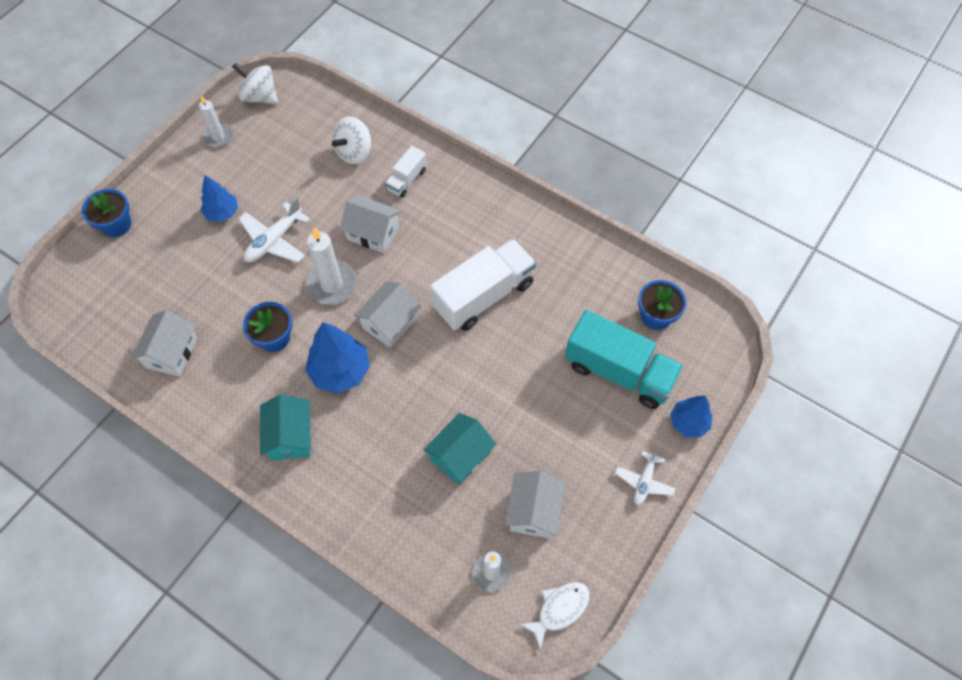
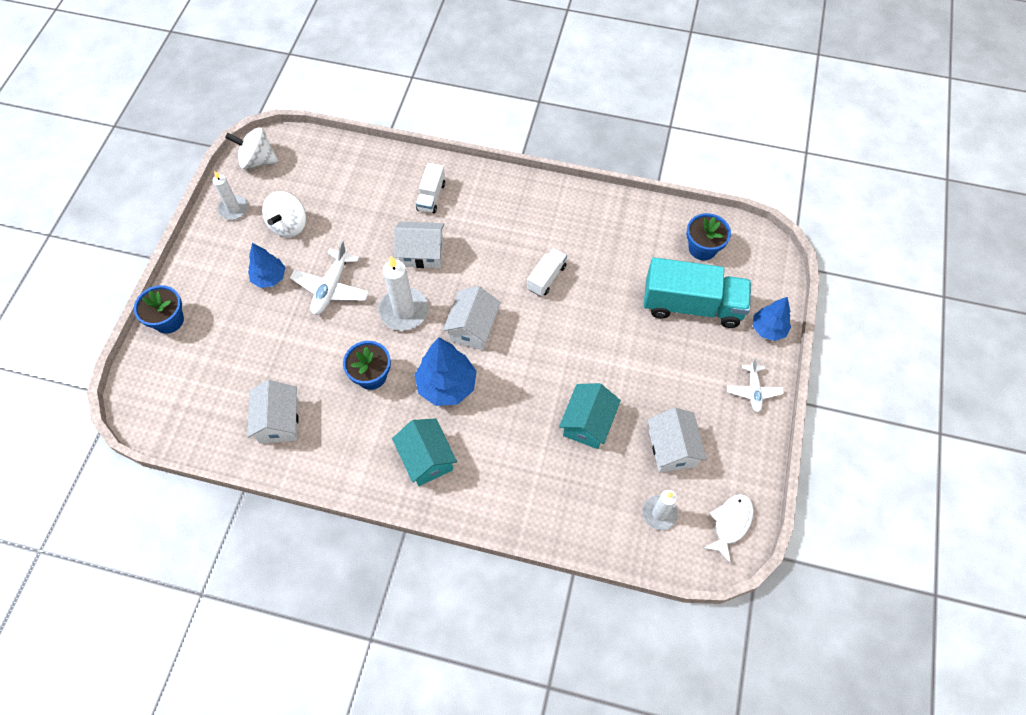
camera: 20 degrees left, 0 degrees up
(354, 152) = (371, 186): white spinning top -> white spinning top (289, 225)
(483, 296) = (546, 278): white truck -> white truck, size x0.50

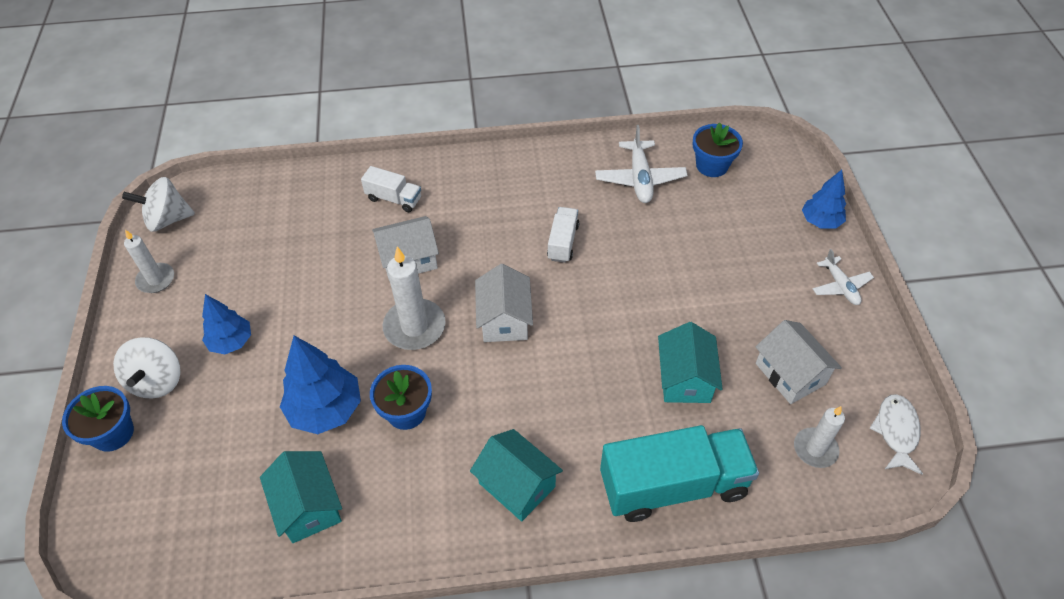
camera: 20 degrees left, 10 degrees down
(279, 421) = (308, 506): white house -> turquoise house
(289, 225) = (234, 277): white spinning top -> white spinning top (157, 381)
(331, 288) = (315, 329): white plane -> white plane (640, 178)
(431, 196) = (394, 199): white truck -> white truck turned 60 degrees counterclockwise
(447, 385) = (503, 392): blue tree -> blue tree (326, 410)
(692, 305) = (731, 223): turquoise truck -> turquoise truck (673, 485)

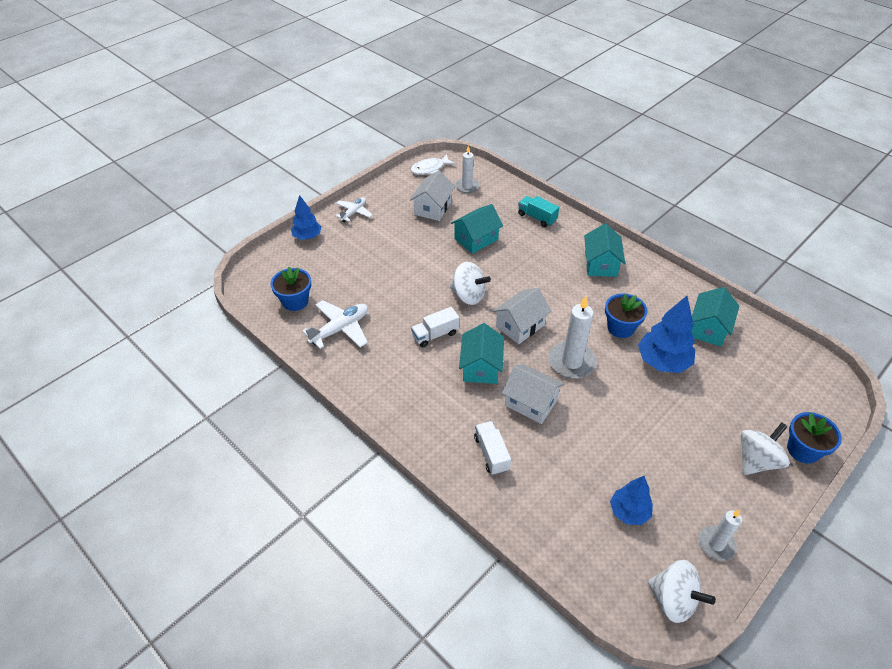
camera: 130 degrees left, 5 degrees down
(231, 342) = (690, 446): blue tree -> blue tree (629, 512)
(487, 251) = (481, 367): none -> turquoise house
(592, 305) = (468, 295): none -> white spinning top
(673, 485) = (537, 217): turquoise truck -> turquoise truck, size x0.50

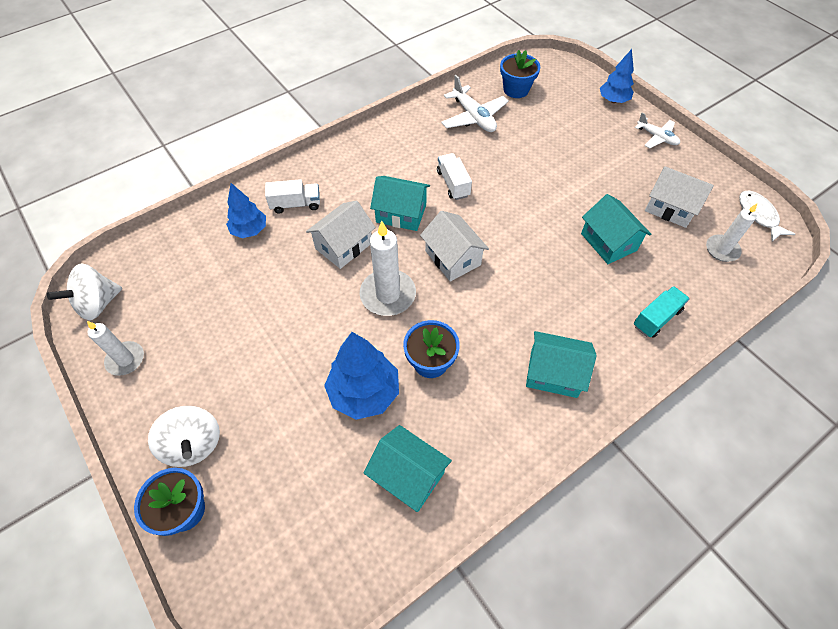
camera: 100 degrees right, 10 degrees up
(468, 295) = (508, 219): white spinning top -> none
(629, 512) = (192, 295): blue tree -> blue tree (249, 230)

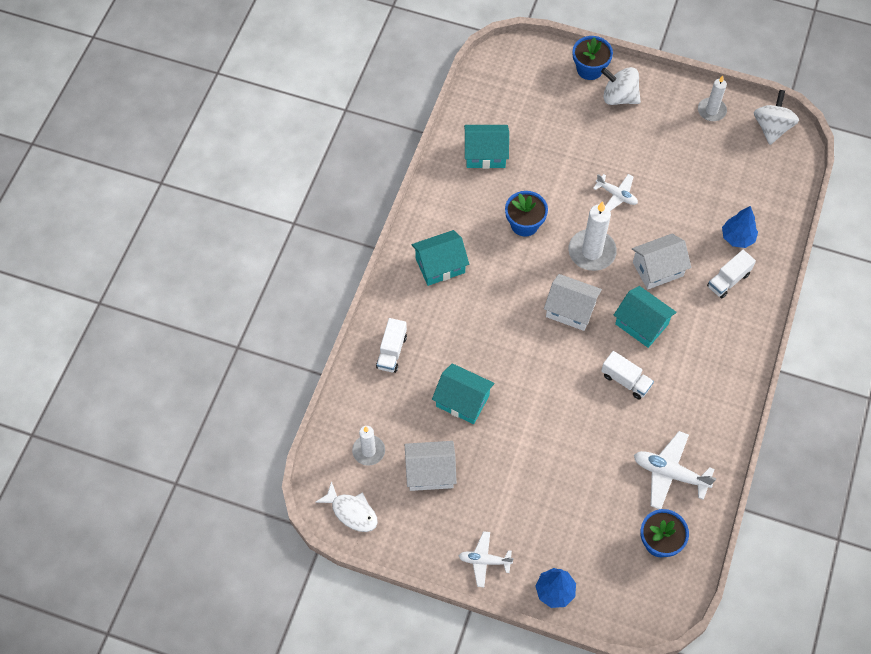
camera: 145 degrees right, 5 degrees up
(312, 333) = (616, 195): none -> white plane
(344, 246) = (657, 269): white house -> white house turned 60 degrees clockwise
(364, 392) = (549, 181): blue tree -> none
(401, 213) = (641, 324): turquoise house -> turquoise house turned 60 degrees clockwise
(656, 318) = (391, 351): turquoise truck -> white truck

